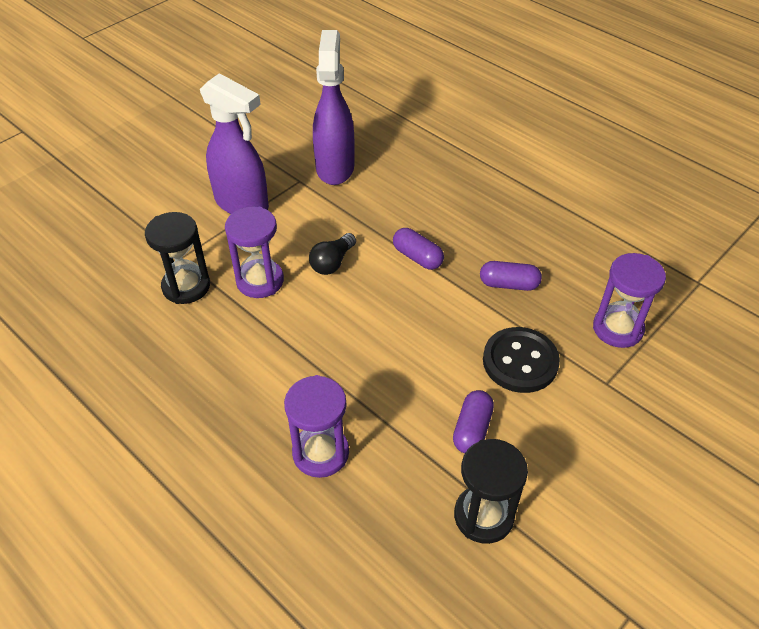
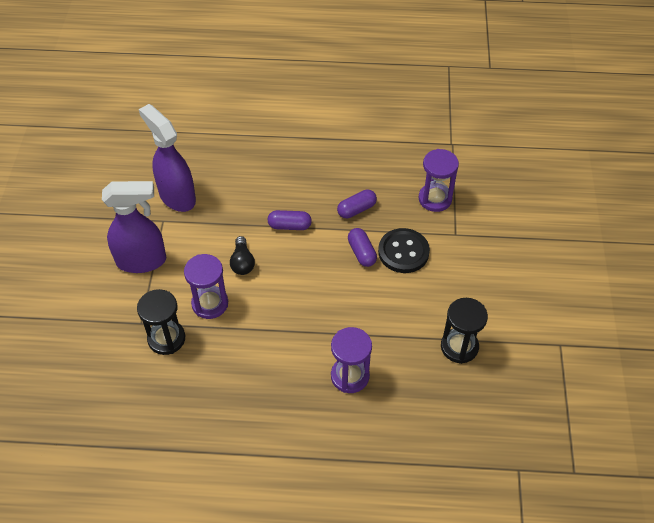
camera: 40 degrees left, 5 degrees up
(472, 429) = (413, 307): purple capsule -> purple capsule (361, 252)

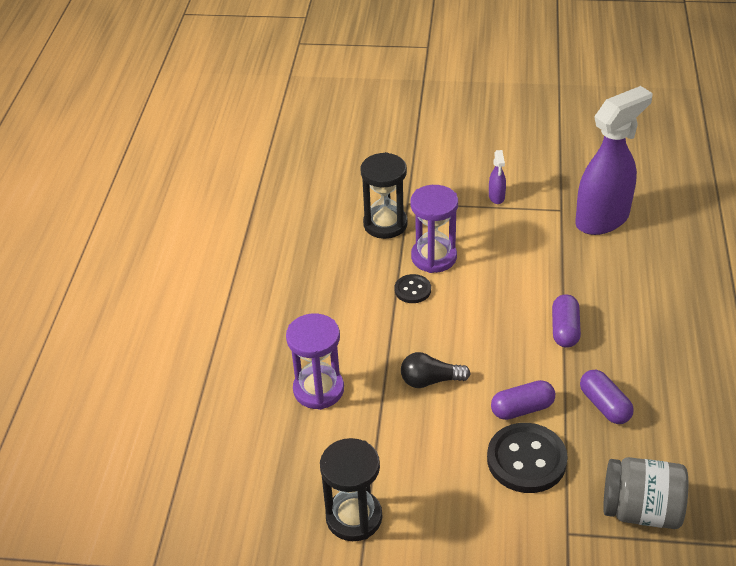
camera: 95 degrees right, 10 degrees down
(142, 261) = (496, 197): purple spray bottle -> purple spray bottle, size x0.40
(242, 262) = (498, 284): black light bulb -> black light bulb (430, 380)
(246, 317) = (412, 290): none -> black button
(435, 199) = (641, 510): purple hourglass -> grey jar

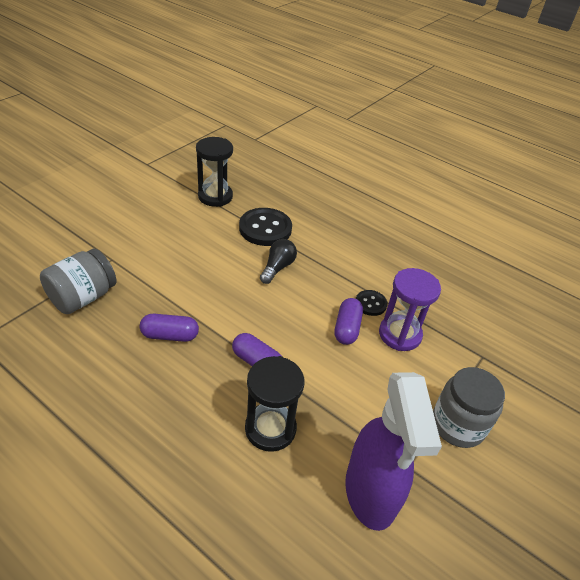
camera: 115 degrees right, 0 degrees up
(318, 389) = (314, 223): purple hourglass -> none
(385, 224) = (460, 328): black hourglass -> black hourglass (270, 428)
(496, 197) = (457, 425): purple spray bottle -> grey jar
(522, 409) = (212, 294): purple capsule -> purple capsule (347, 328)
(526, 460) = (175, 272): black button -> black button (265, 228)

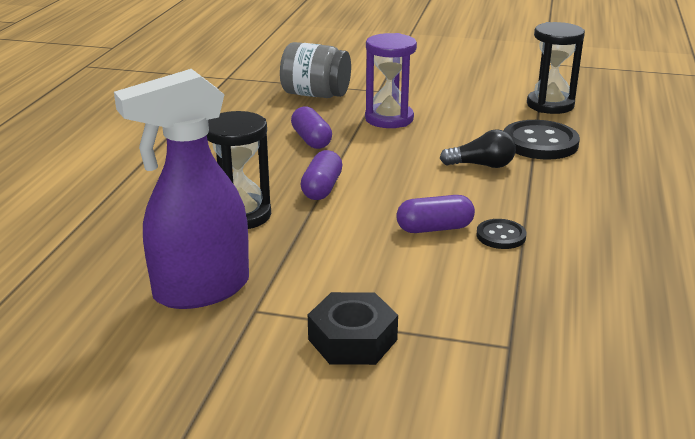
camera: 70 degrees right, 15 degrees down
(400, 334) = (469, 267): purple hourglass -> purple hourglass (389, 119)
(457, 425) = (352, 339): grey jar -> black nut

